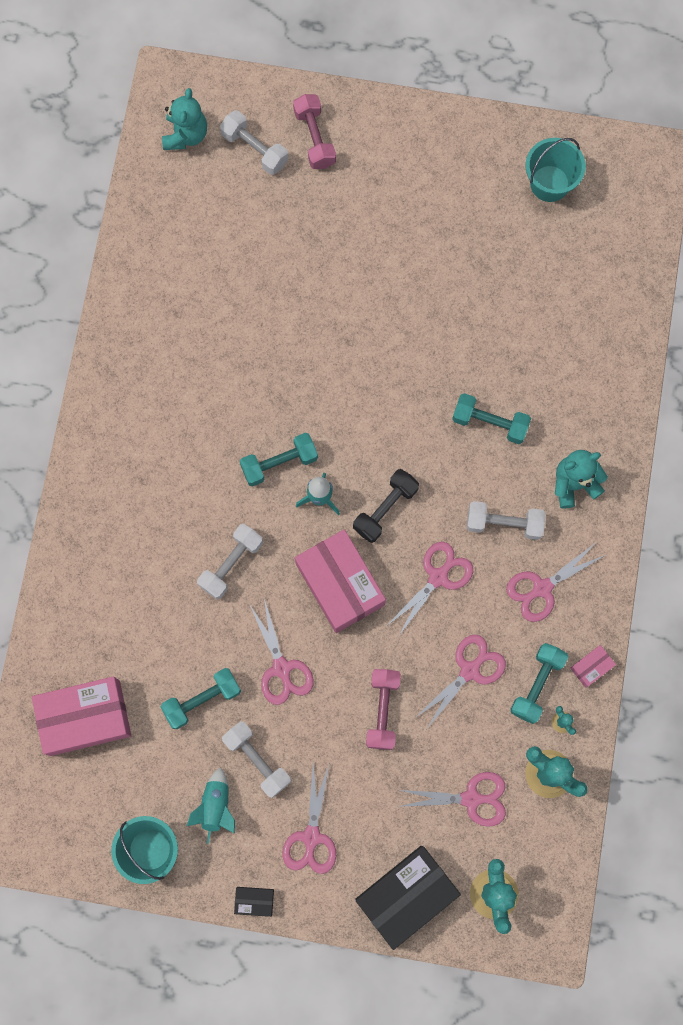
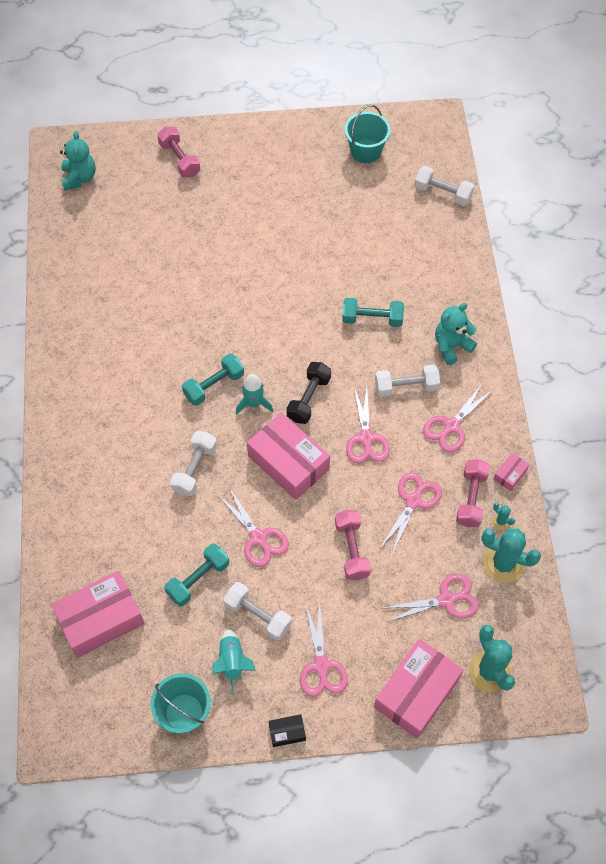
camera: 15 degrees left, 15 degrees down
(255, 149) = (135, 176): white dumbbell -> white dumbbell (443, 193)
(406, 896) = (416, 693): black box -> pink box
(438, 577) = (366, 438): pink scissors -> pink scissors turned 150 degrees clockwise
(537, 685) = (471, 498): turquoise dumbbell -> pink dumbbell

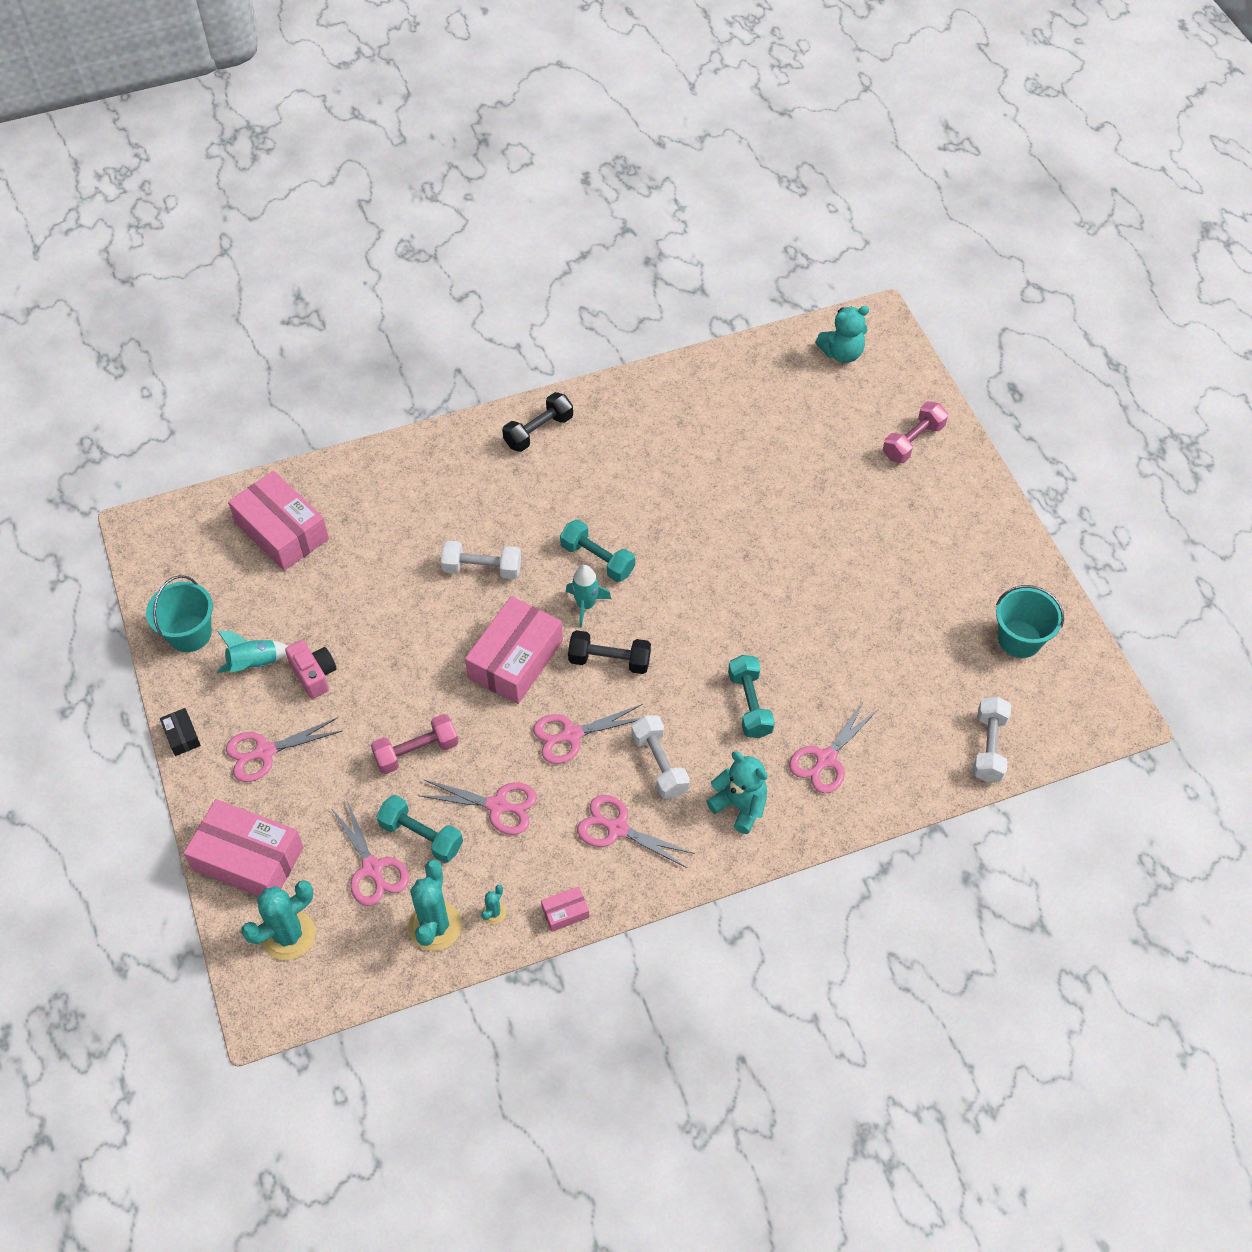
camera: 75 degrees right, 5 degrees down
(71, 399) = (538, 431): none -> black dumbbell
(198, 579) = (346, 607): turquoise dumbbell -> turquoise dumbbell (421, 836)
(258, 538) = (410, 652): pink scissors -> pink scissors (826, 759)
(258, 615) = (314, 675): white dumbbell -> pink camera
(471, 498) = (518, 871): pink dumbbell -> none
(510, 474) = (565, 912): pink box -> pink box turned 45 degrees counterclockwise

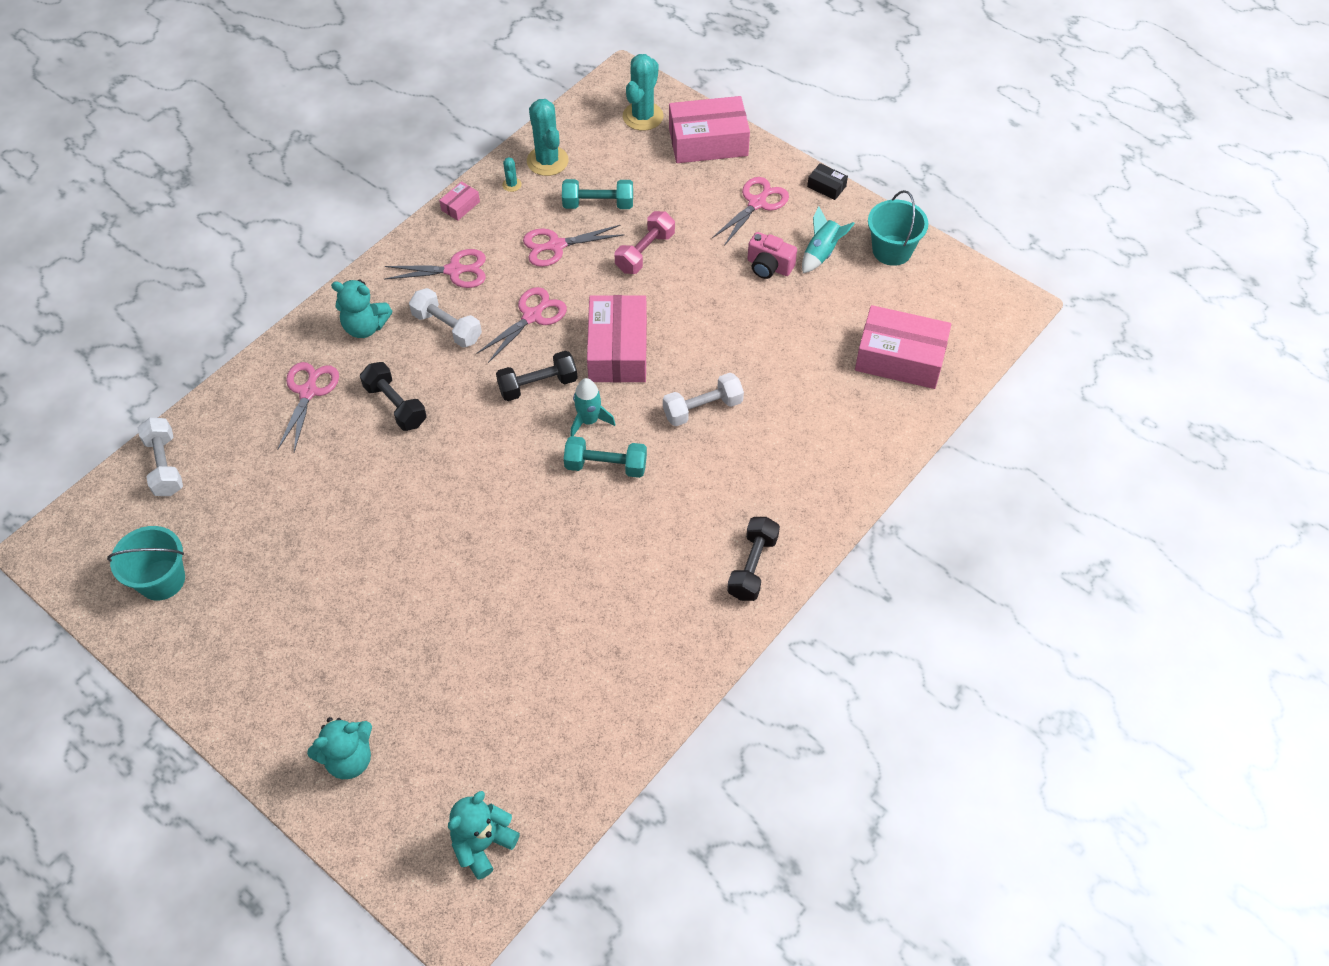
camera: 150 degrees right, 0 degrees up
(372, 868) = (617, 172): pink scissors -> none
(750, 704) = (395, 405): turquoise dumbbell -> black dumbbell
(913, 441) = (349, 759): pink dumbbell -> turquoise teddy bear

